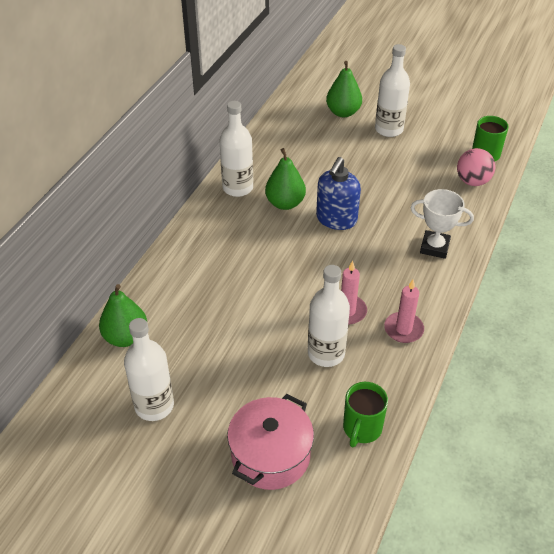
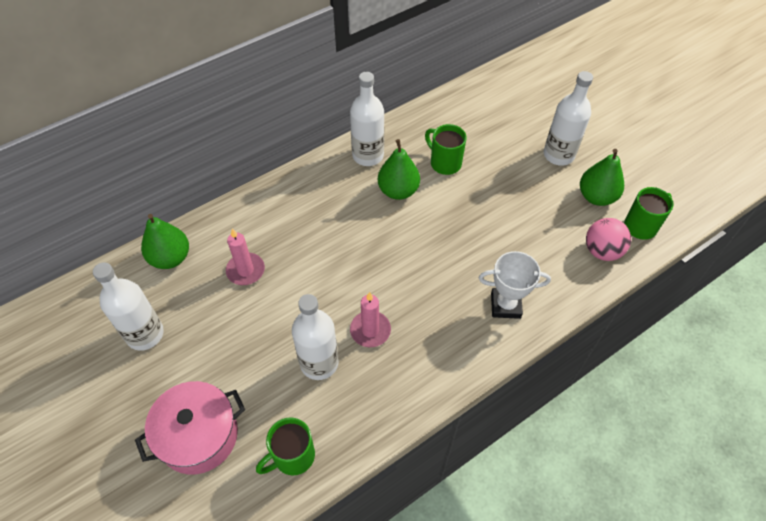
camera: 30 degrees right, 10 degrees up
(306, 169) = (444, 163): none -> green mug
(336, 219) = (432, 229): blue soap dispenser -> none
(343, 112) = (526, 117): green pear -> green pear (596, 197)
(403, 329) = (407, 377): pink candle -> pink candle (245, 270)
(434, 247) = (505, 305): white trophy -> white trophy turned 45 degrees counterclockwise

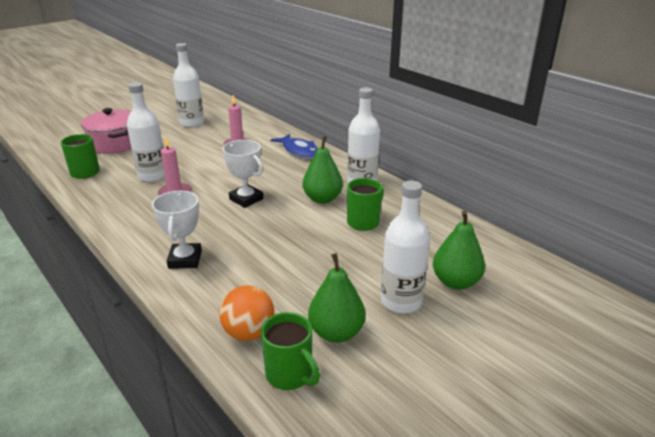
camera: 85 degrees right, 25 degrees down
(170, 258) = (250, 123): green pear -> green pear (455, 282)
(277, 205) = (299, 151): none -> blue fish
(391, 257) = (246, 199): none -> white trophy
(602, 251) = (249, 333): pink ball -> orange ball

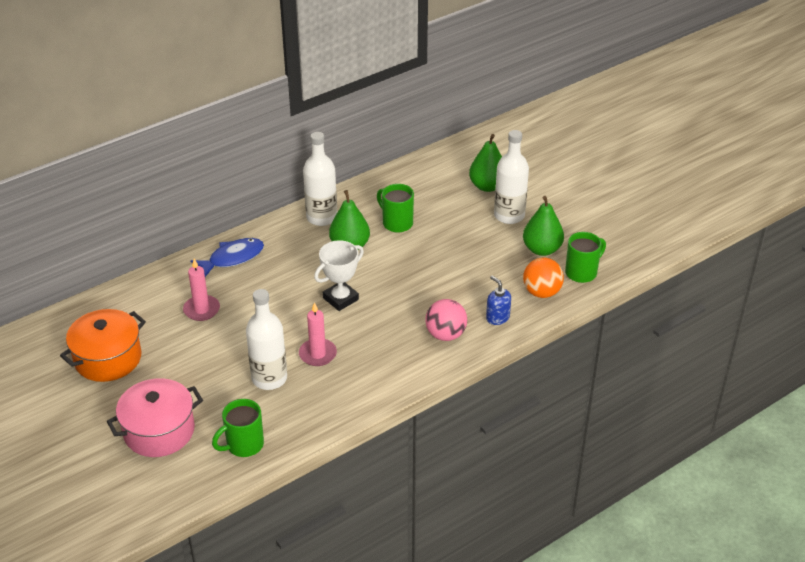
camera: 85 degrees left, 10 degrees up
(185, 259) = (445, 334): white trophy -> pink ball
(192, 123) = (108, 358): white bottle -> orange pot
(206, 295) = (497, 318): none -> blue soap dispenser

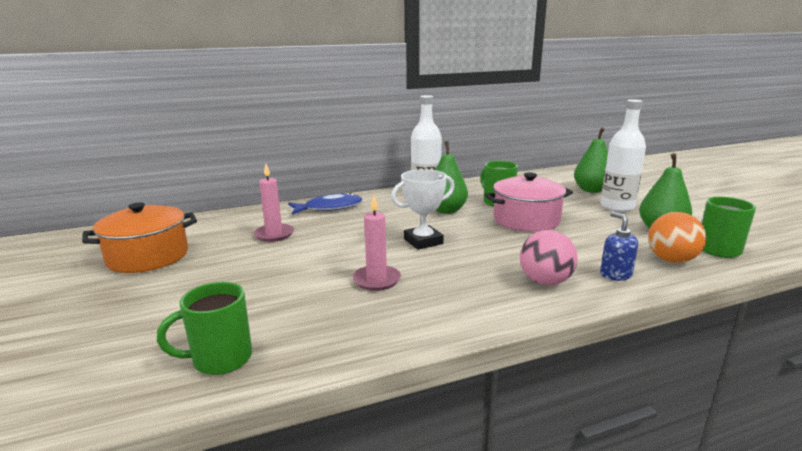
camera: 15 degrees right, 20 degrees down
(159, 431) = (129, 326): pink pot -> pink pot (526, 220)
(269, 378) = (305, 294): white bottle -> none

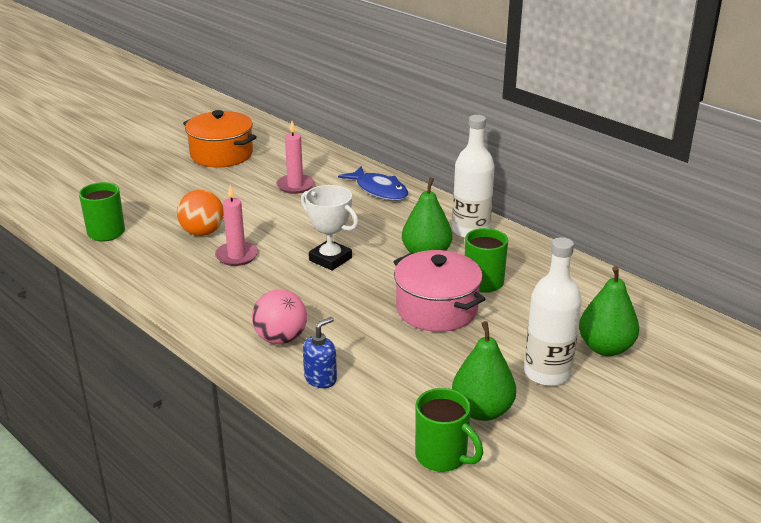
camera: 65 degrees right, 10 degrees up
(671, 260) = (384, 416): orange ball -> orange ball (202, 232)

